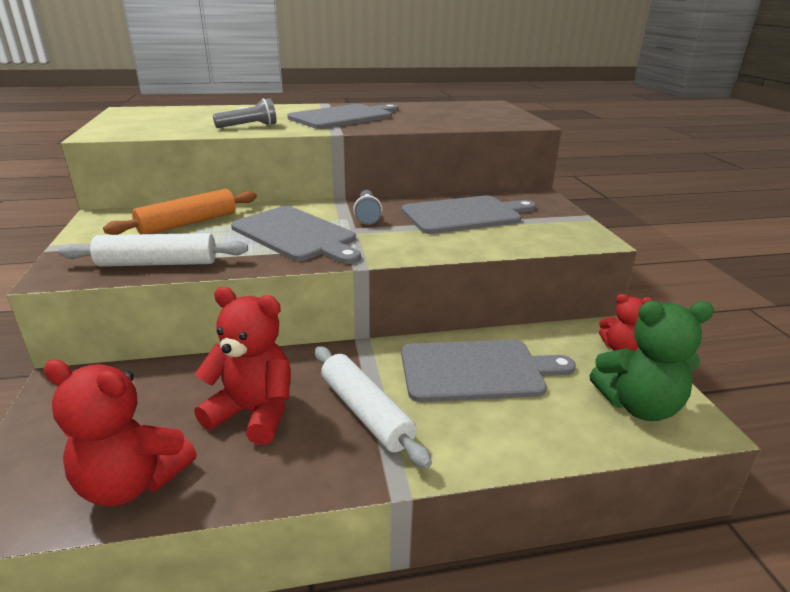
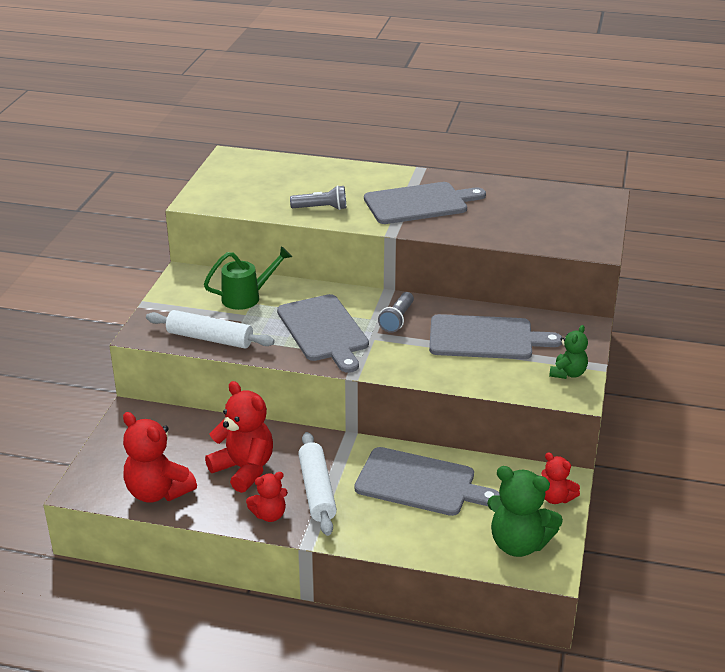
camera: 25 degrees right, 5 degrees up
(188, 223) = (246, 297): orange rolling pin -> green watering can
(321, 464) = (269, 515): none -> red teddy bear
(567, 226) = (568, 373): none -> green teddy bear

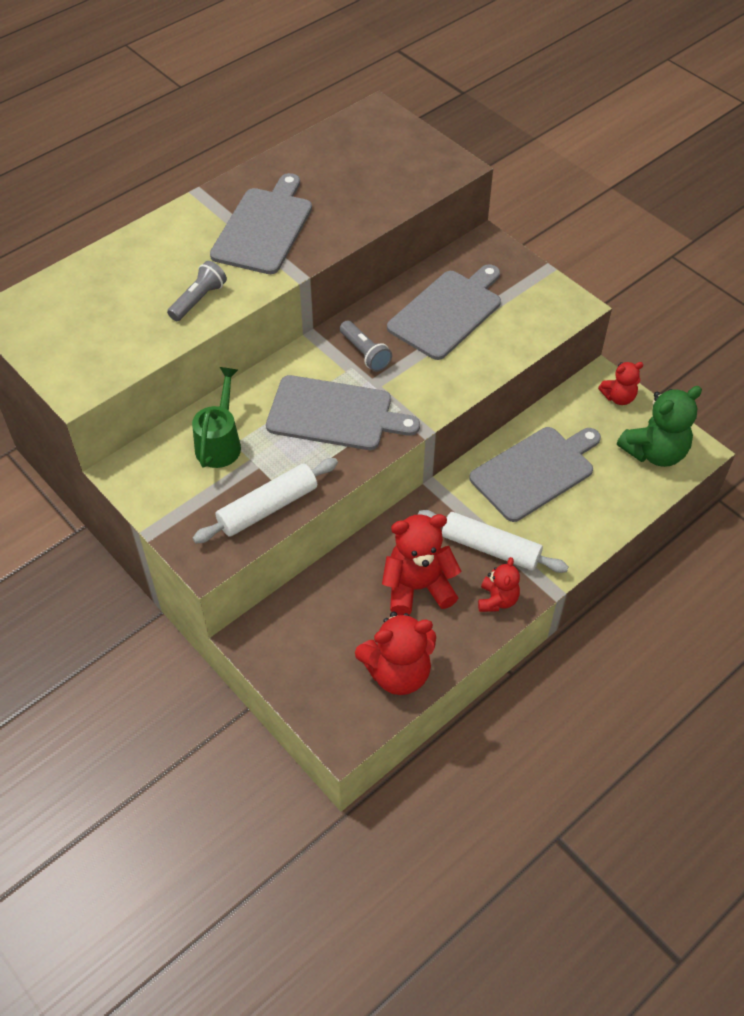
camera: 55 degrees left, 20 degrees up
(568, 373) = (541, 292): green teddy bear -> none

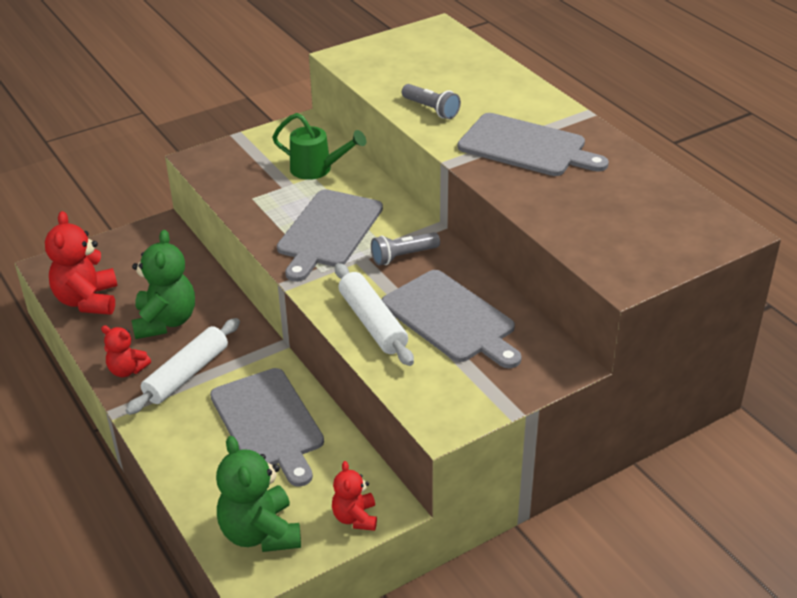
camera: 100 degrees right, 15 degrees down
(267, 507) = (236, 189): white rolling pin -> white rolling pin (373, 323)
(418, 587) = (165, 321): red teddy bear -> green teddy bear

